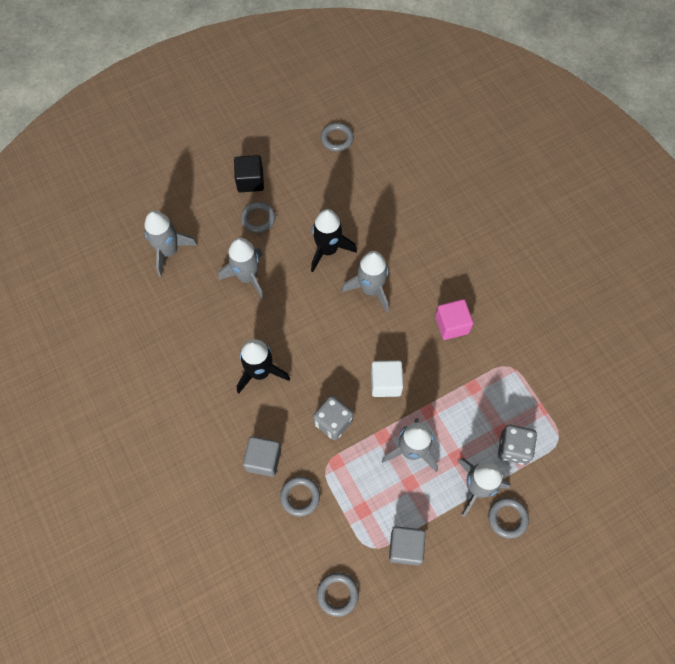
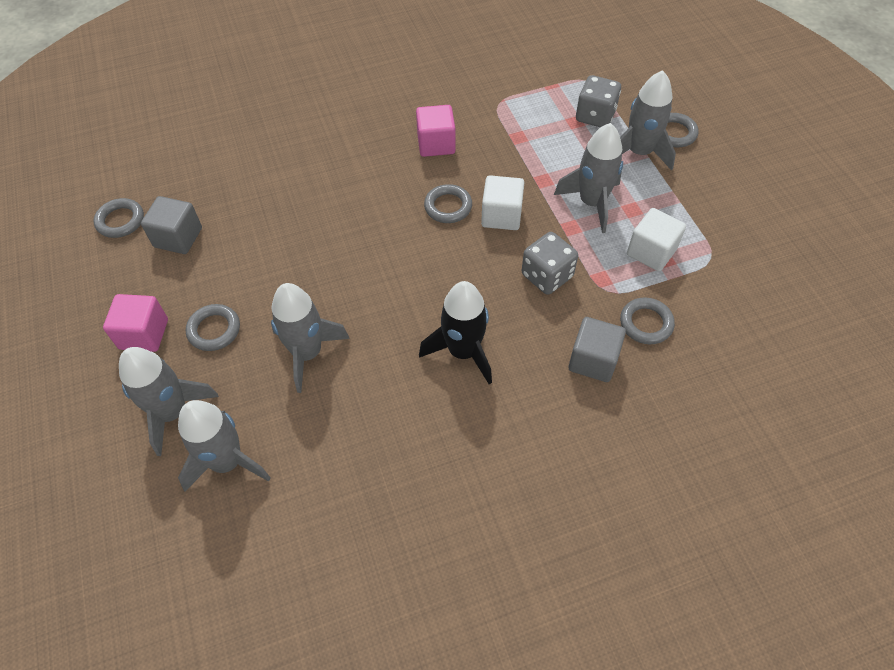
camera: 80 degrees left, 10 degrees down
(250, 181) = (144, 334): black cube -> pink cube
(328, 250) = (295, 252): black rocket -> none
(337, 594) = (770, 297): grey ring -> grey ring (448, 206)
(368, 499) = (651, 252): none -> white cube
(370, 289) = (367, 214): grey rocket -> grey rocket (172, 412)
(405, 547) = (709, 224): grey cube -> grey cube (178, 237)

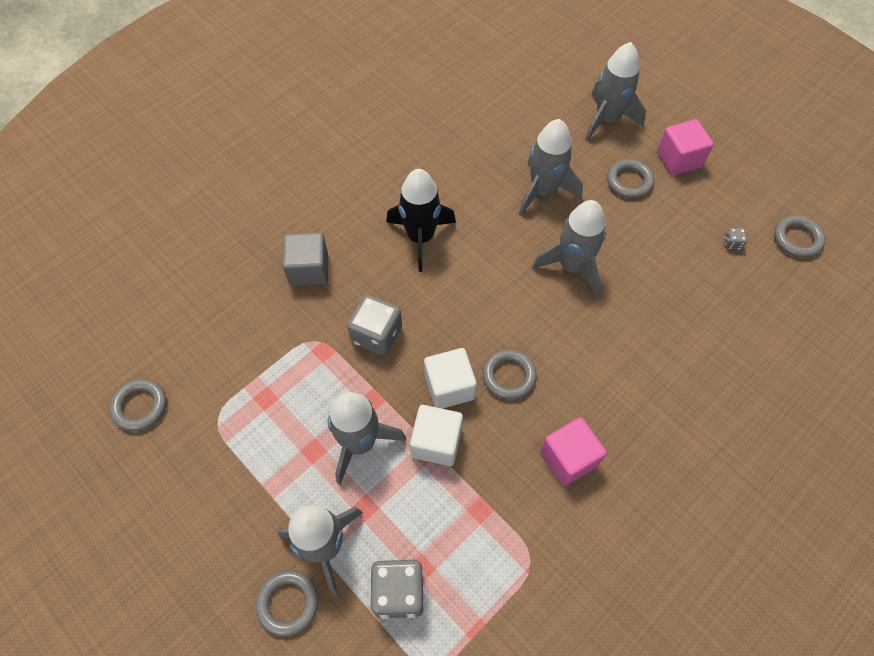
camera: 155 degrees right, 5 degrees up
(178, 237) = (732, 243): grey cube -> grey dice
(227, 462) = (544, 106): grey rocket -> grey rocket (572, 266)
(646, 323) = (270, 321): grey ring -> grey ring (140, 406)
(651, 252) = (281, 402): white cube -> white cube (436, 442)

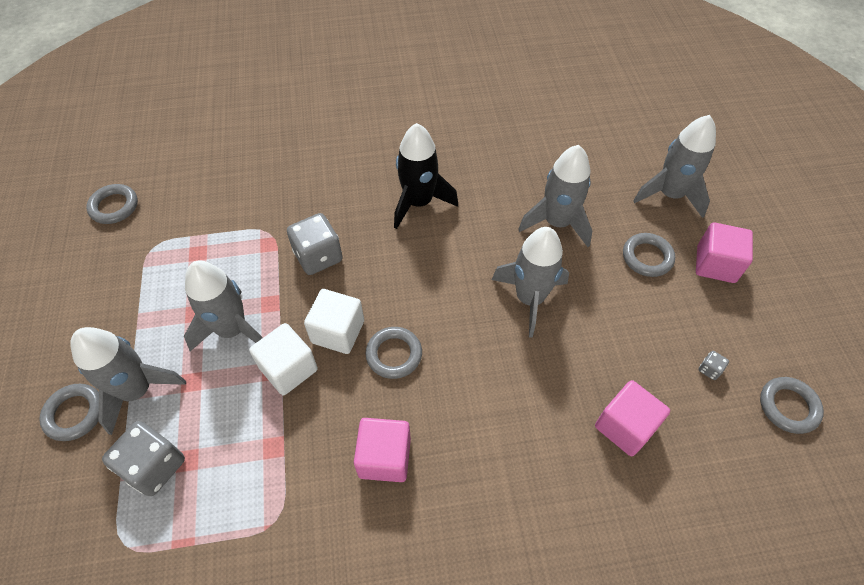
camera: 35 degrees right, 5 degrees down
(309, 270) = (312, 179): grey cube -> none
(710, 321) = (625, 426): none -> pink cube

